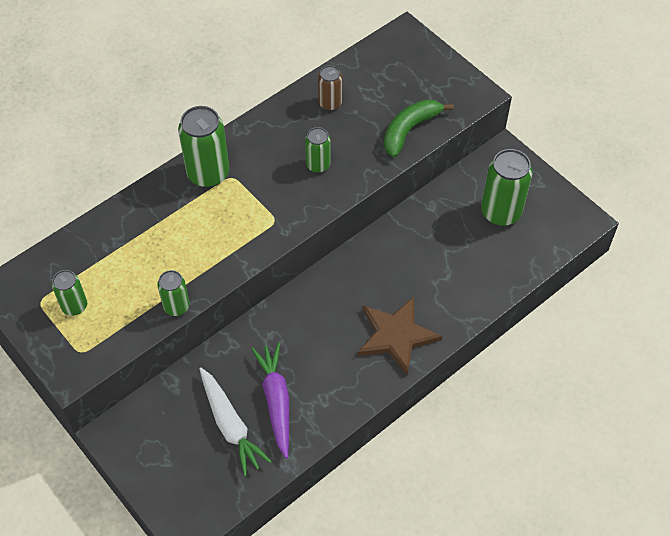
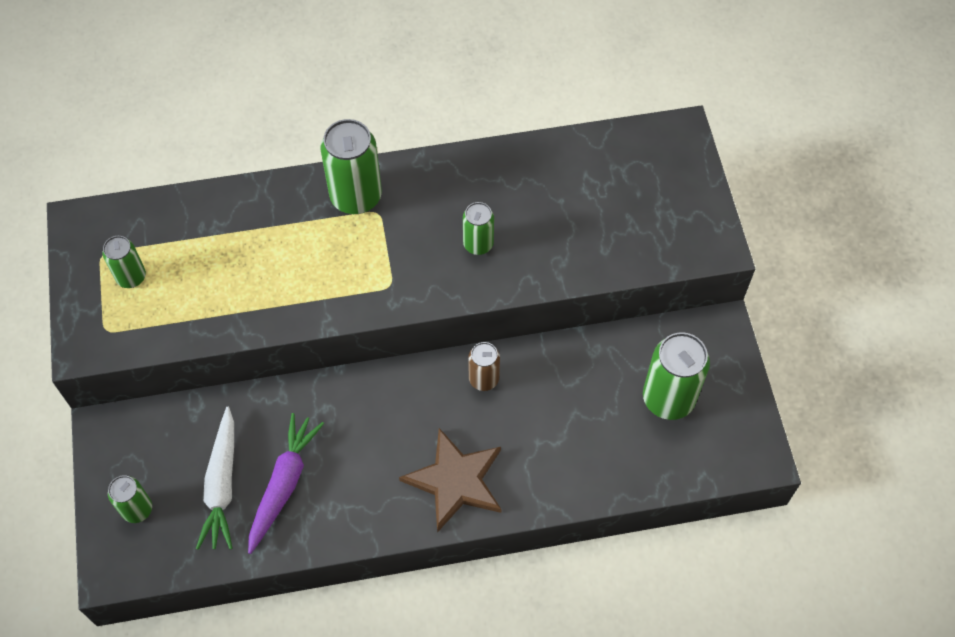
camera: 30 degrees right, 5 degrees up
(176, 306) = (228, 330): green can -> green can (137, 509)
(330, 103) = (539, 177): brown can -> brown can (484, 379)
(409, 130) = (607, 252): green banana -> none

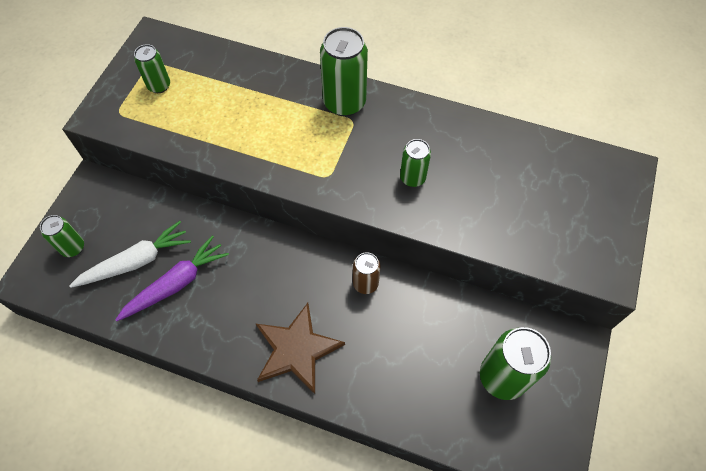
camera: 30 degrees right, 0 degrees up
(222, 485) = (136, 261): white carrot -> white carrot turned 150 degrees counterclockwise

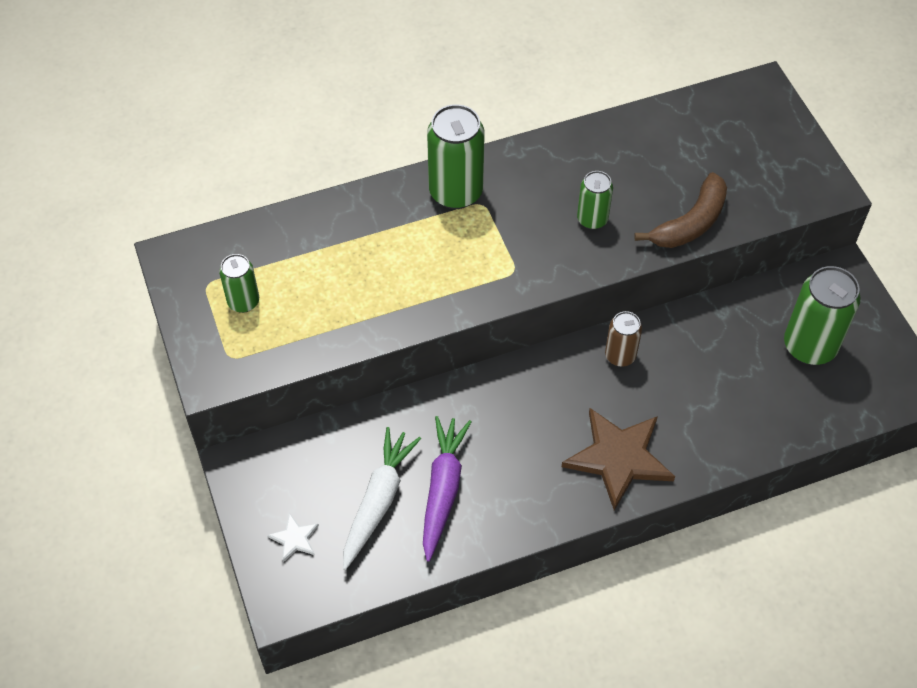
camera: 40 degrees left, 5 degrees down
(73, 247) = (295, 539): green can -> white star
(478, 227) = (690, 223): none -> brown banana

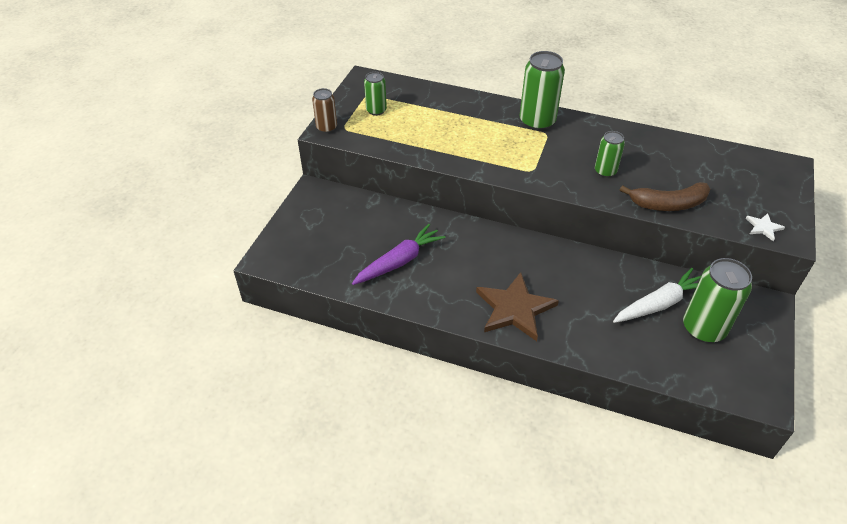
camera: 40 degrees right, 10 degrees down
(295, 539) = (303, 236): white star -> white star (763, 227)
(378, 501) = (361, 245): white carrot -> white carrot (659, 304)
(620, 356) = (568, 261): brown can -> brown can (326, 128)

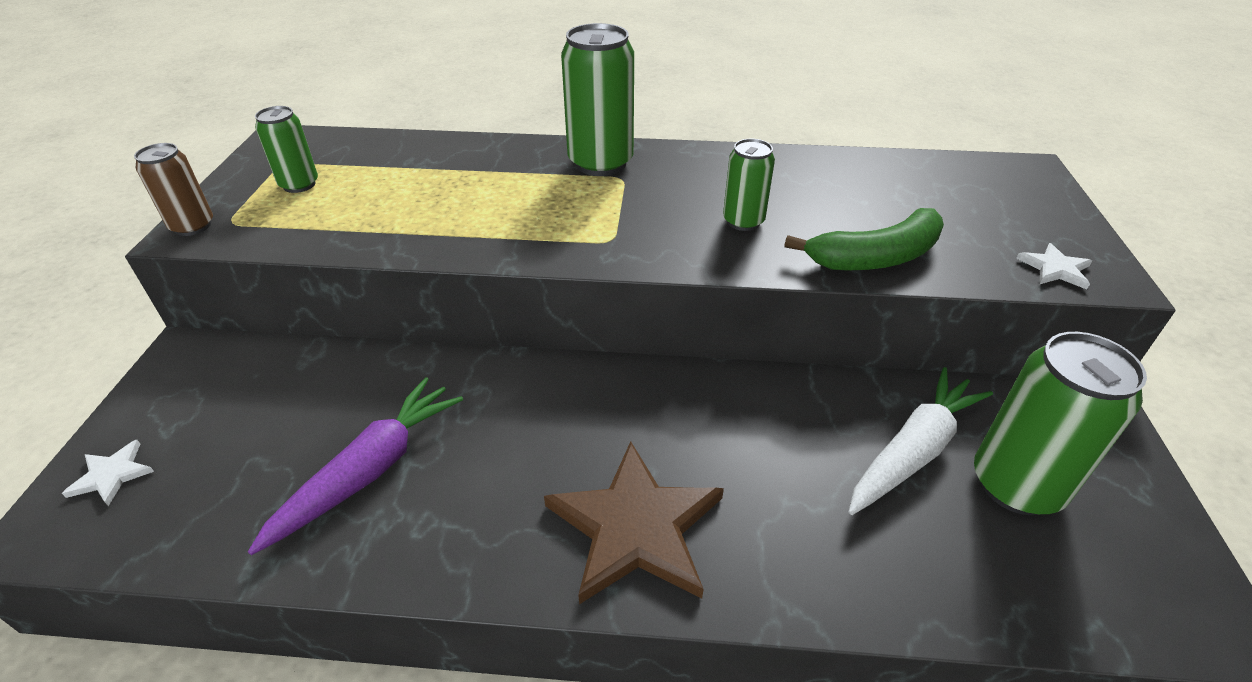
camera: 15 degrees left, 5 degrees down
(289, 241) = (111, 475): none -> white star
(668, 204) = (875, 257): brown banana -> green banana

